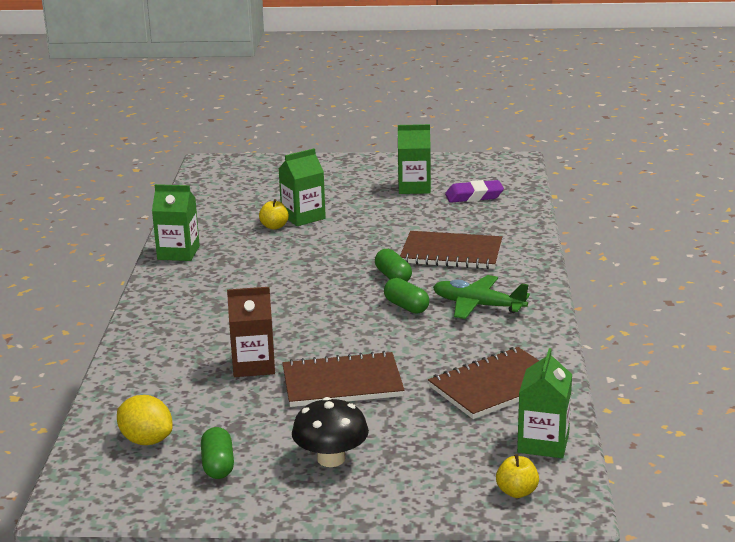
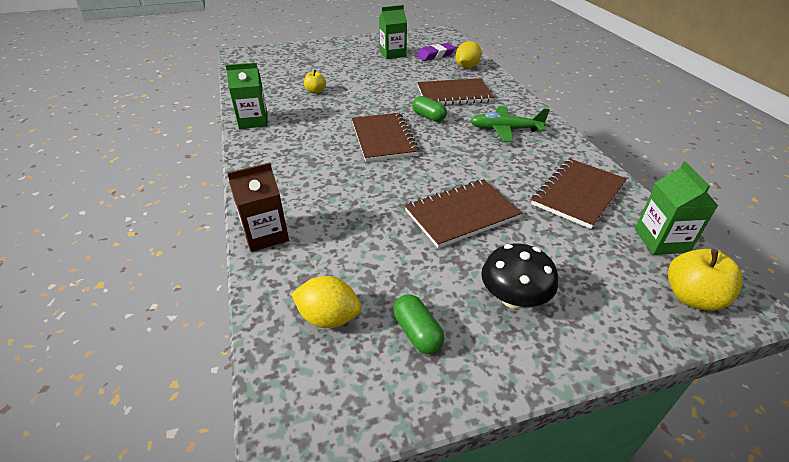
camera: 20 degrees left, 15 degrees up
(253, 365) = (377, 211): brown carton -> brown carton (265, 235)
(303, 217) = (332, 82): green carton -> none
(316, 294) = (383, 138): none -> brown notebook
(406, 306) = (456, 138): green capsule -> none
(504, 218) = (467, 67): none -> yellow lemon
(517, 492) = (692, 297): yellow apple -> yellow apple, size x1.59

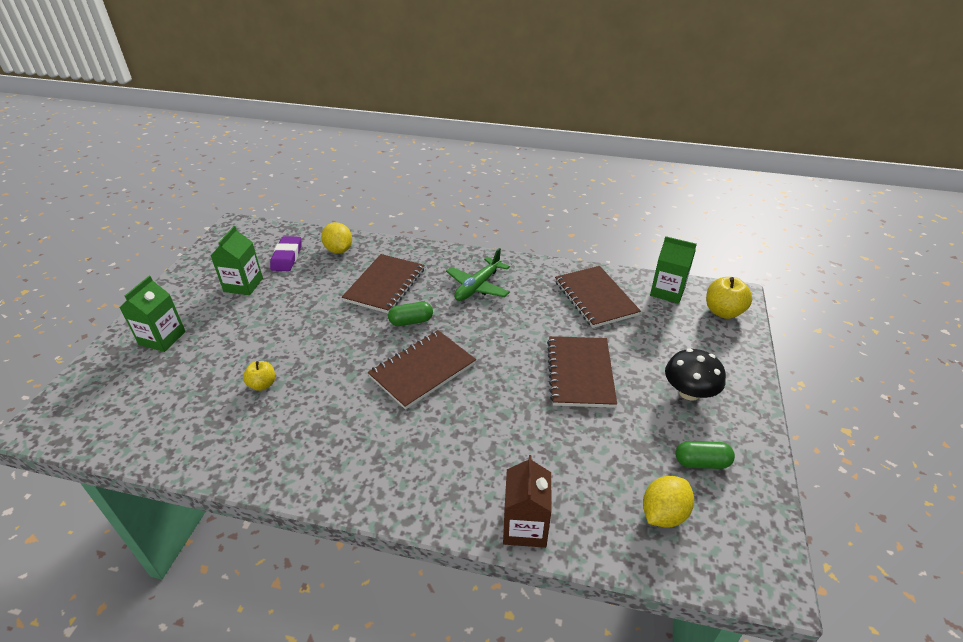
camera: 60 degrees left, 0 degrees up
(253, 121) = (277, 469): green carton -> green carton (162, 338)
(383, 138) = (422, 370): brown notebook -> brown notebook turned 60 degrees counterclockwise

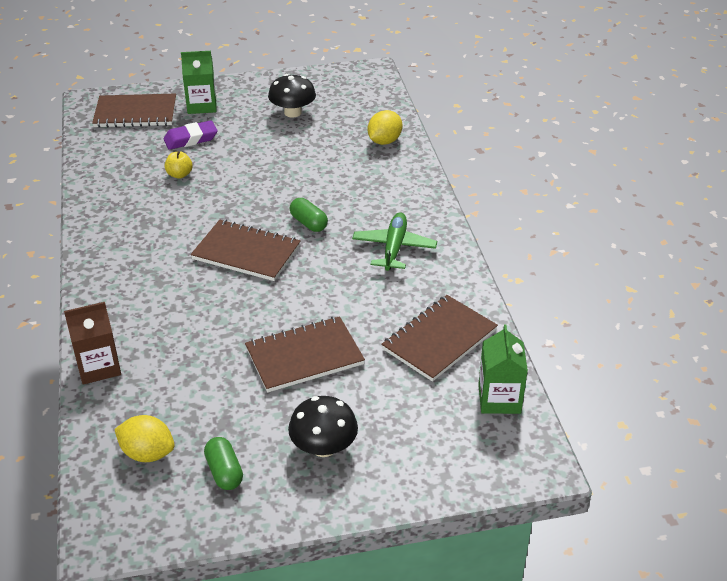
camera: 65 degrees right, 0 degrees up
(243, 285) = (292, 112): green carton -> black mushroom
(287, 257) = (349, 117): purple eraser -> purple eraser (191, 139)
(385, 285) = (351, 188): brown notebook -> brown notebook (135, 113)
(477, 287) = (394, 248): green plane -> green plane turned 90 degrees clockwise
(723, 312) = (494, 458): yellow apple -> none

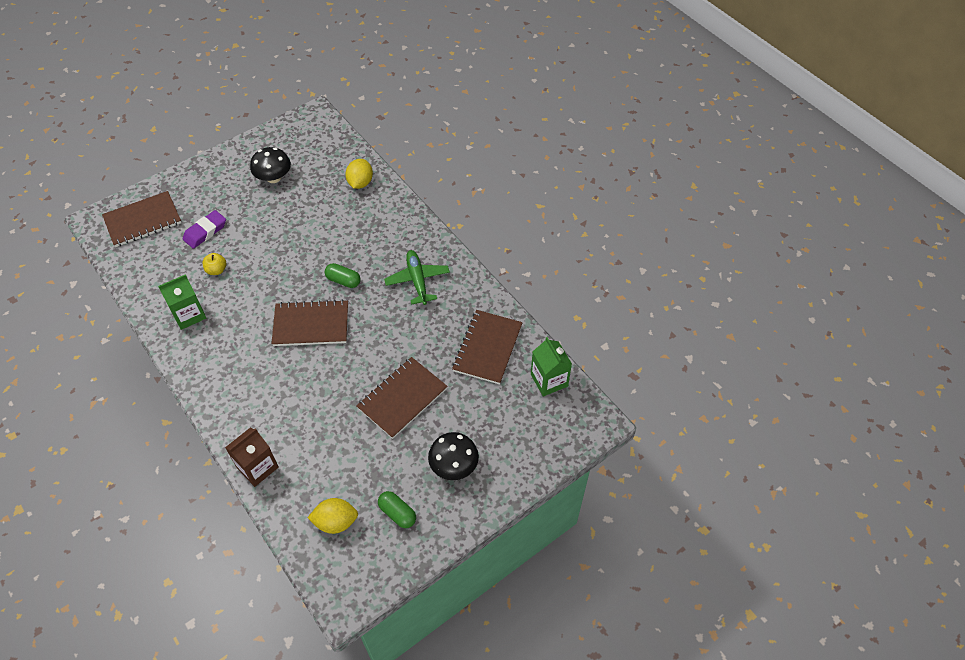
camera: 25 degrees left, 15 degrees up
(202, 105) = (195, 194): green carton -> green carton (189, 314)

